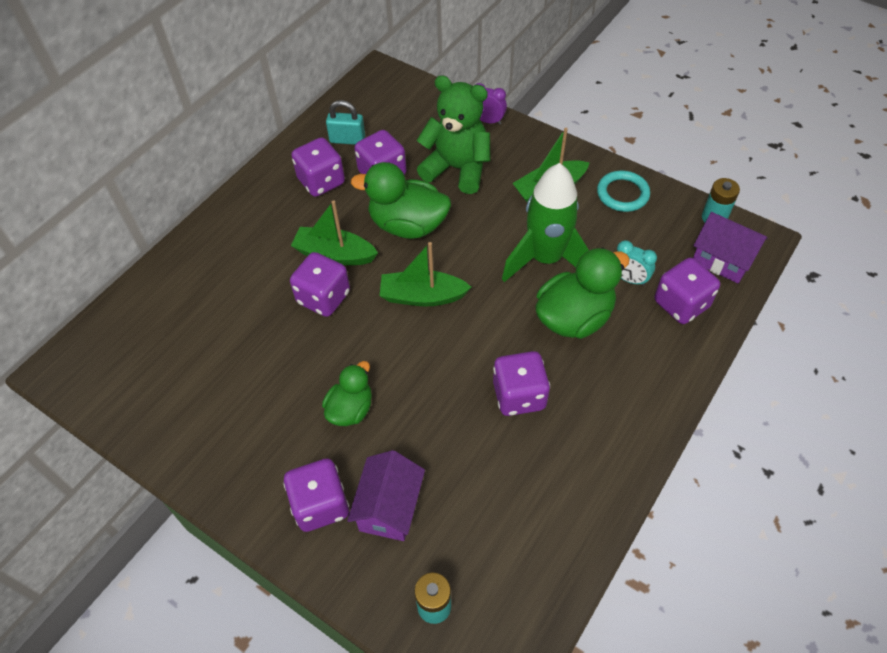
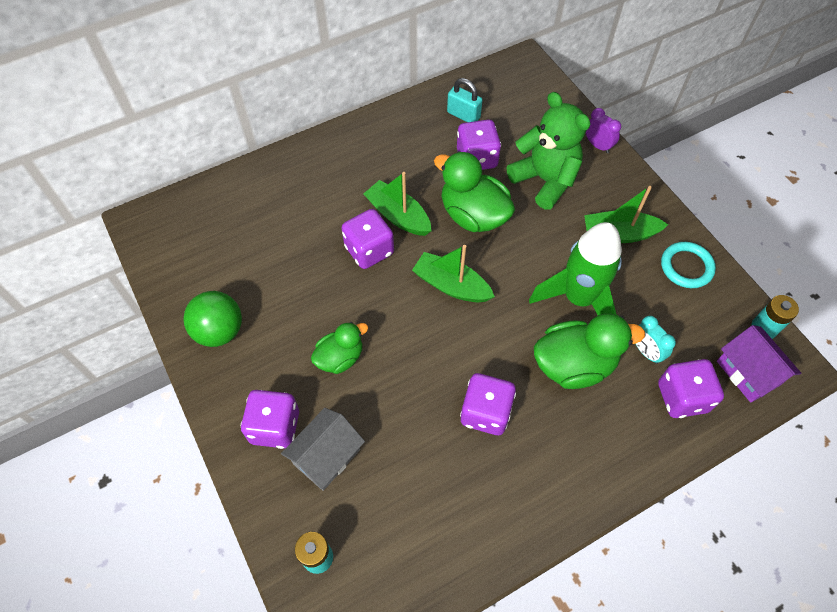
camera: 25 degrees right, 5 degrees up
(209, 440) = (219, 331): none -> green ball
(321, 181) = (421, 145): purple dice -> none
(389, 507) = (326, 456): purple house -> grey house

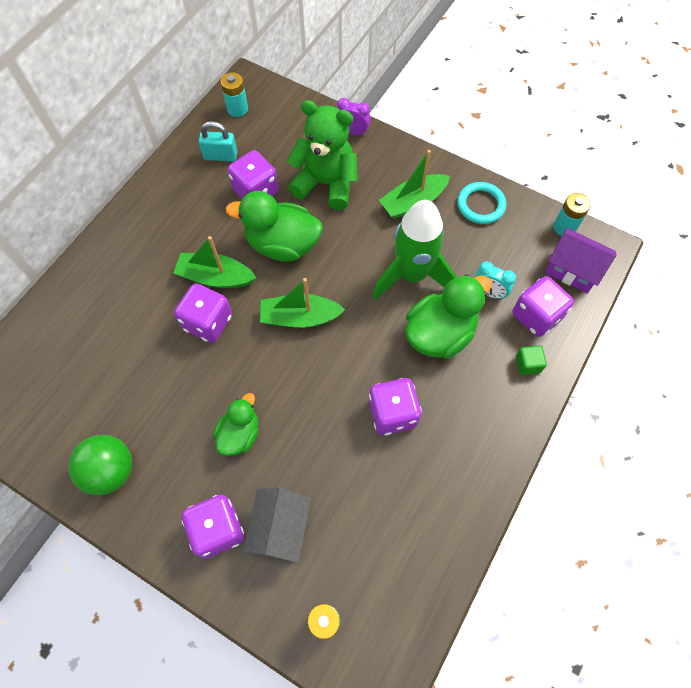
camera: 30 degrees left, 5 degrees up
(502, 81) = (237, 109): none -> turquoise battery
(645, 438) = (527, 364): none -> green cube

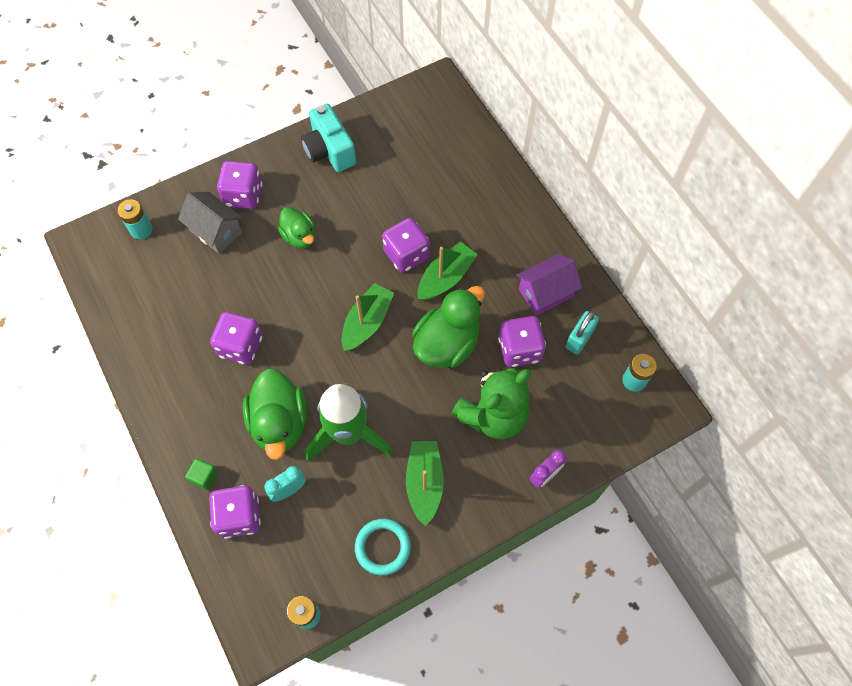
camera: 120 degrees right, 0 degrees up
(111, 471) = (329, 151): green ball -> turquoise camera
(572, 270) = (259, 586): purple house -> purple house (545, 293)

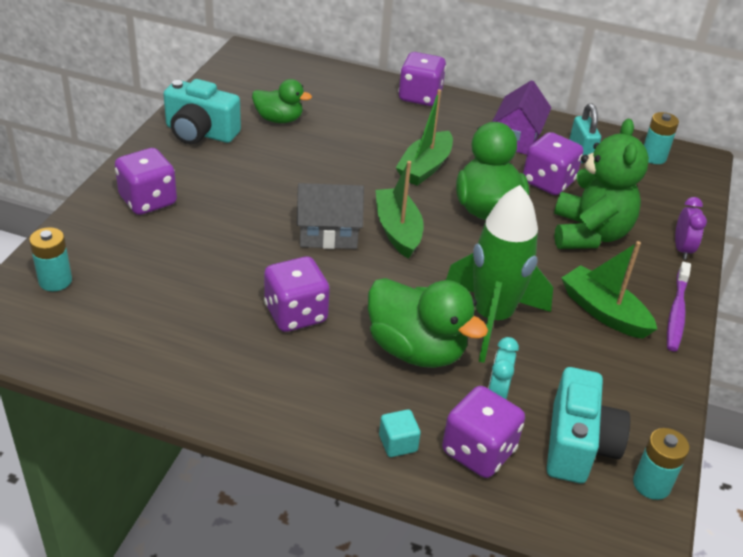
camera: 45 degrees left, 25 degrees down
(204, 477) = (398, 443): green cube -> turquoise cube
(216, 231) = (150, 241): grey house -> grey house (328, 234)
(296, 558) = (578, 445): none -> turquoise camera
(300, 236) = (249, 203): green duck -> green duck (279, 119)
(382, 547) = (638, 381): turquoise ring -> none
(406, 255) = (370, 169): purple dice -> purple dice (420, 97)
(445, 278) = (425, 167): green boat -> green boat turned 150 degrees counterclockwise
(473, 520) = (676, 312): none -> purple toothbrush

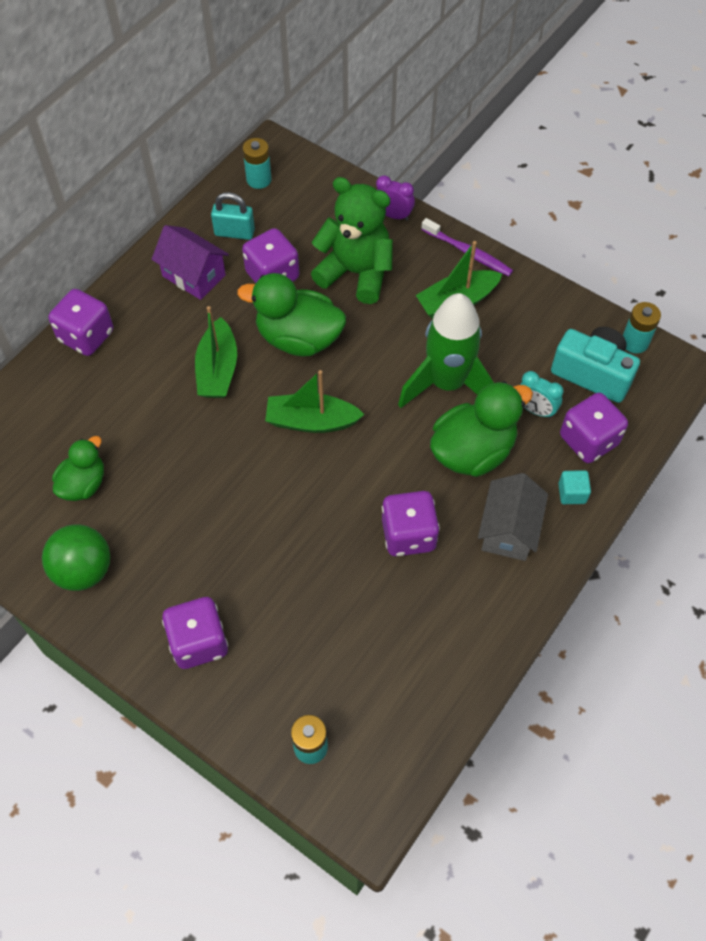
camera: 70 degrees left, 20 degrees up
(200, 133) = (83, 570): turquoise camera -> green ball
(328, 234) = (301, 482): grey house -> grey house (509, 530)
(425, 167) = (218, 369): green boat -> green boat turned 45 degrees clockwise

